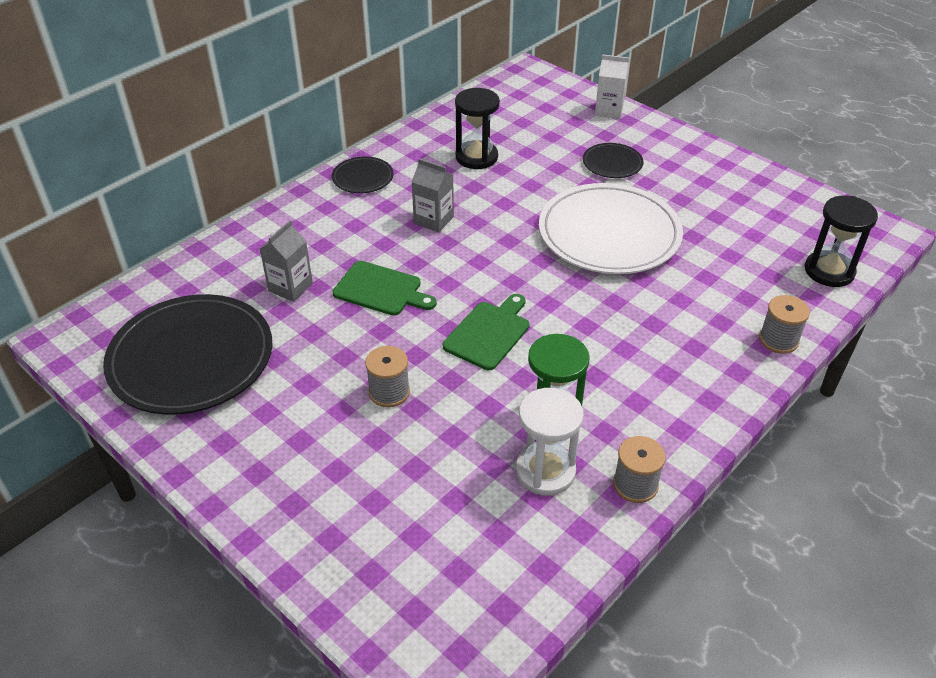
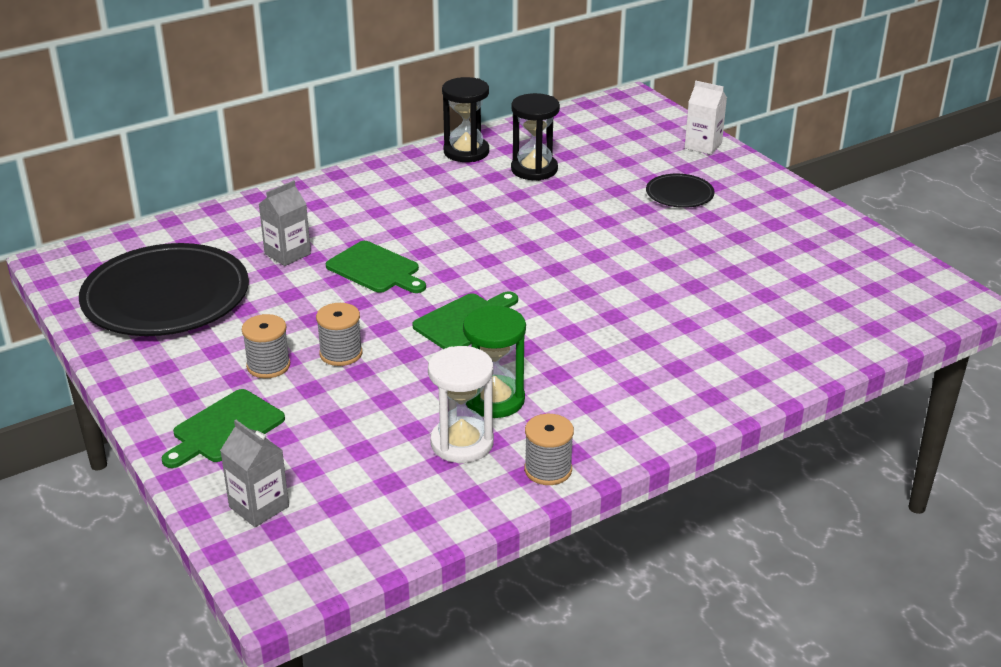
camera: 15 degrees right, 10 degrees down
(314, 504) = (225, 429): none -> green cutting board
(363, 178) = (406, 172): black plate -> none
(433, 220) = (460, 218): grey carton -> grey carton (259, 507)
(609, 234) = (640, 256): white plate -> none
(778, 340) = (774, 376): grey spool -> grey spool (268, 366)
(829, 271) = (870, 324): black hourglass -> black hourglass (466, 152)

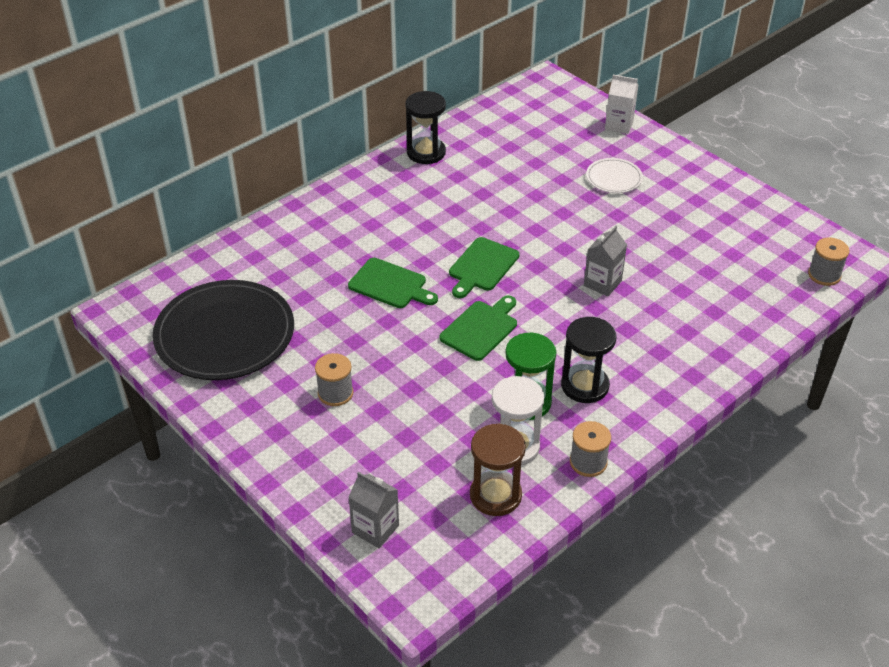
camera: 10 degrees left, 10 degrees up
(225, 429) = (322, 459): green cutting board -> green cutting board (482, 266)
(287, 254) = (311, 278): grey carton -> grey carton (602, 283)
(341, 353) = (390, 373): grey spool -> grey spool (824, 275)
(419, 490) = (495, 495): none -> brown hourglass
(534, 169) = (488, 165): black hourglass -> black hourglass (585, 386)
(679, 194) = (614, 178): black plate -> white plate

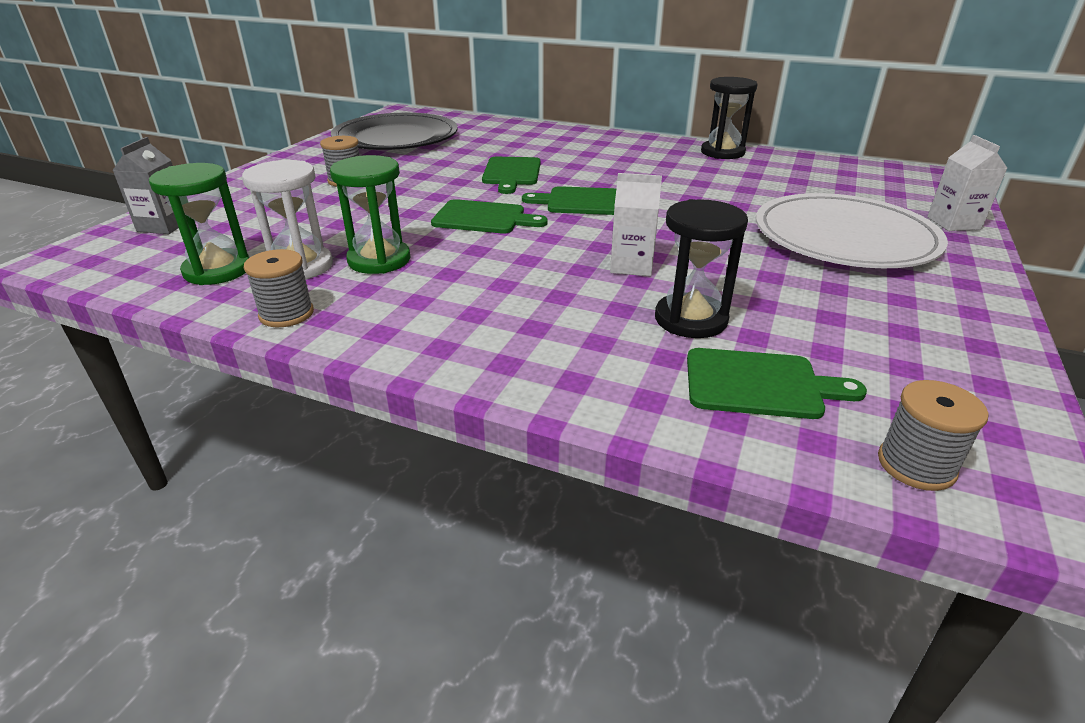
camera: 65 degrees right, 10 degrees down
(495, 495) = (217, 270): brown hourglass -> green hourglass
(585, 386) = (428, 287): black hourglass -> black hourglass (690, 319)
(602, 283) = (631, 265): grey carton -> white carton
(614, 178) = (844, 238): white plate -> white plate, size x2.16
(751, 291) = (760, 384): none -> green cutting board

